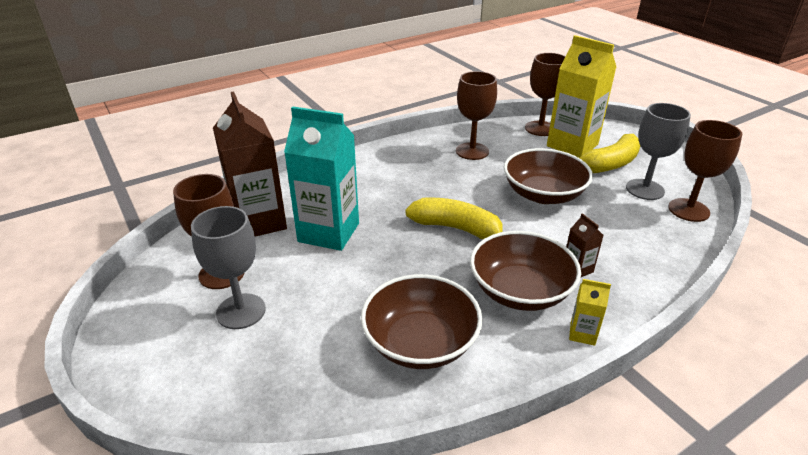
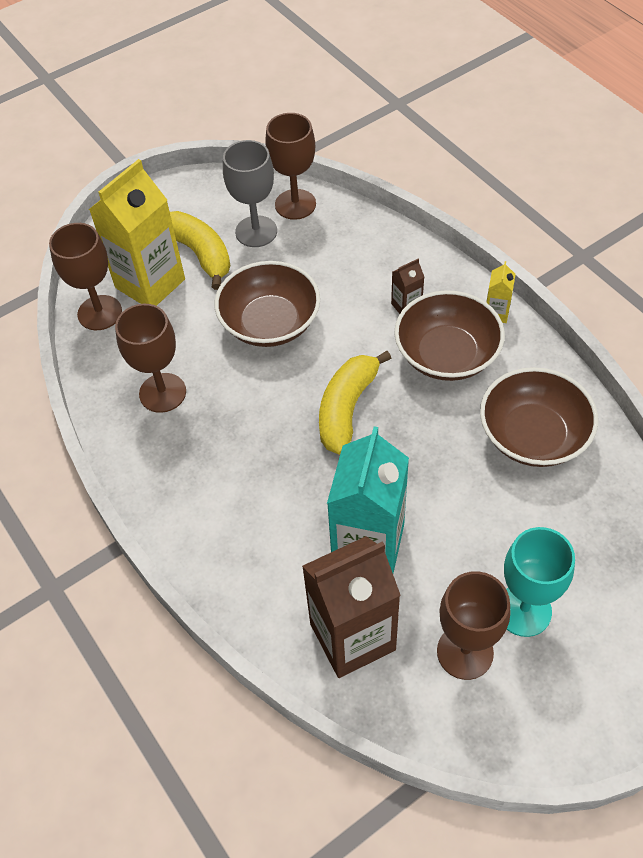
camera: 90 degrees left, 20 degrees up
(241, 311) = (523, 610): grey goblet -> turquoise goblet

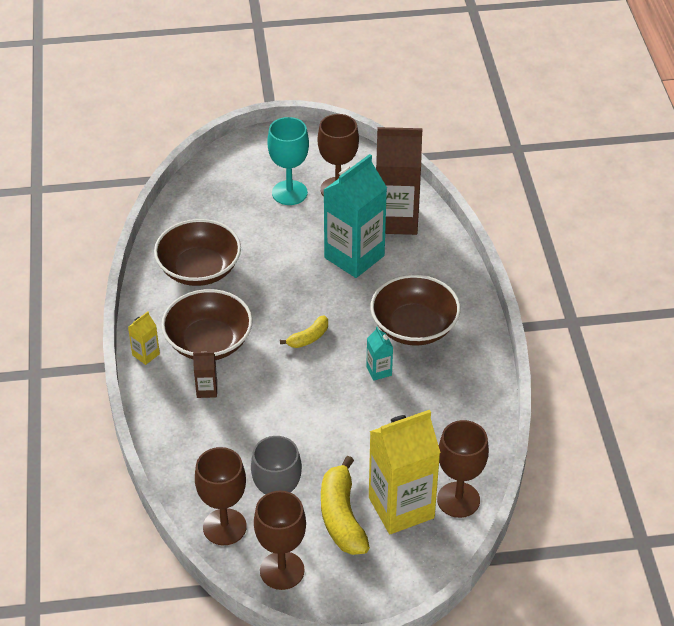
camera: 155 degrees left, 10 degrees down
(162, 393) = (437, 408): brown goblet -> brown goblet (282, 570)
(247, 405) = (379, 371): none -> turquoise carton
(270, 323) = (321, 425): brown bowl -> brown bowl (414, 327)
(347, 408) = (308, 338): yellow banana -> yellow banana, size x0.55

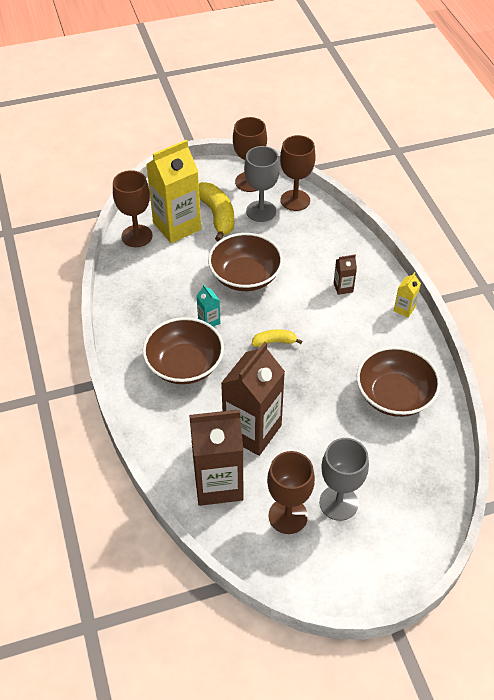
camera: 170 degrees right, 5 degrees up
(208, 342) = (357, 326): brown bowl -> brown bowl (245, 276)
(289, 193) = (338, 503): turquoise goblet -> grey goblet
(308, 338) = (274, 342): yellow banana -> yellow banana turned 45 degrees clockwise
(354, 257) = (252, 431): turquoise carton -> brown carton

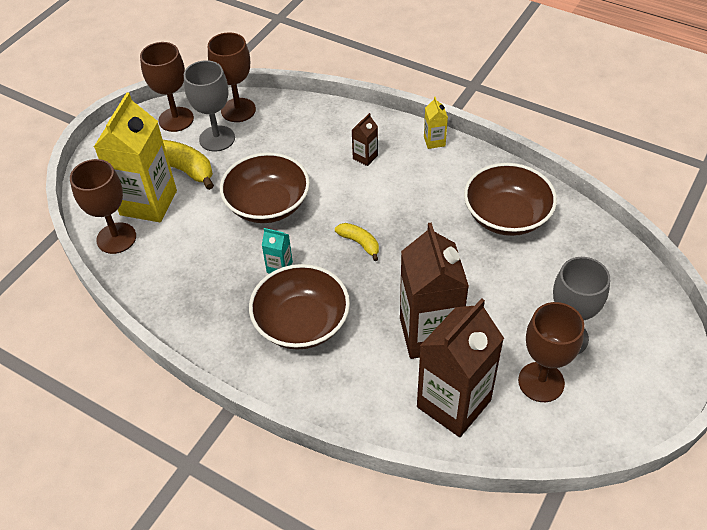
camera: 40 degrees left, 0 degrees up
(274, 342) = (359, 243): yellow banana -> yellow banana turned 90 degrees clockwise

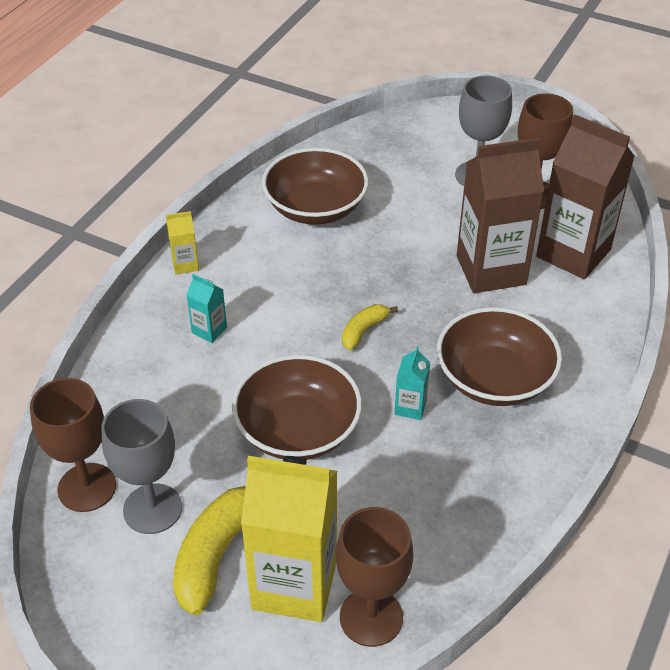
camera: 95 degrees left, 5 degrees down
(176, 119) = (96, 576): brown goblet -> none
(365, 157) = (209, 330): brown carton -> turquoise carton

